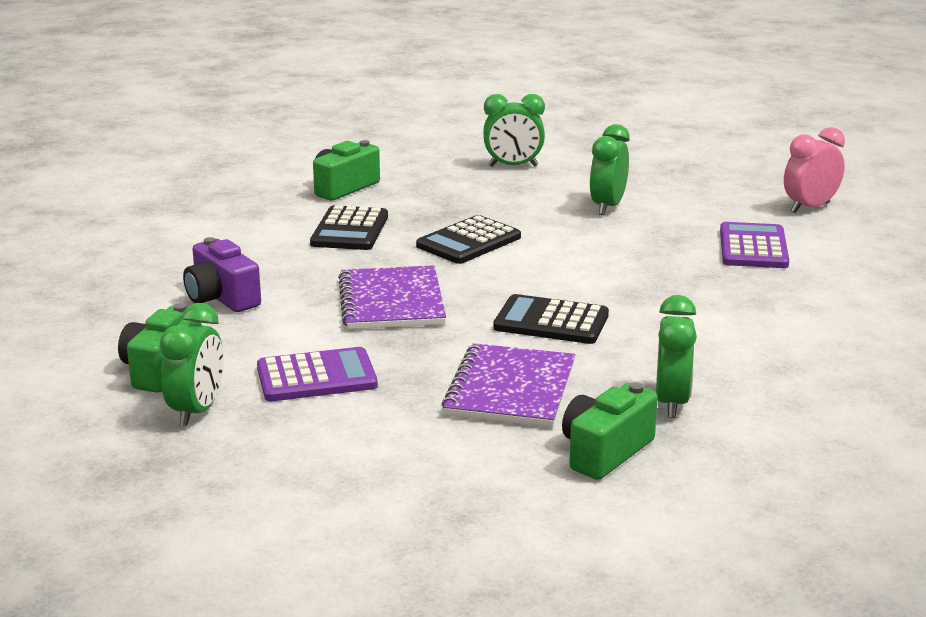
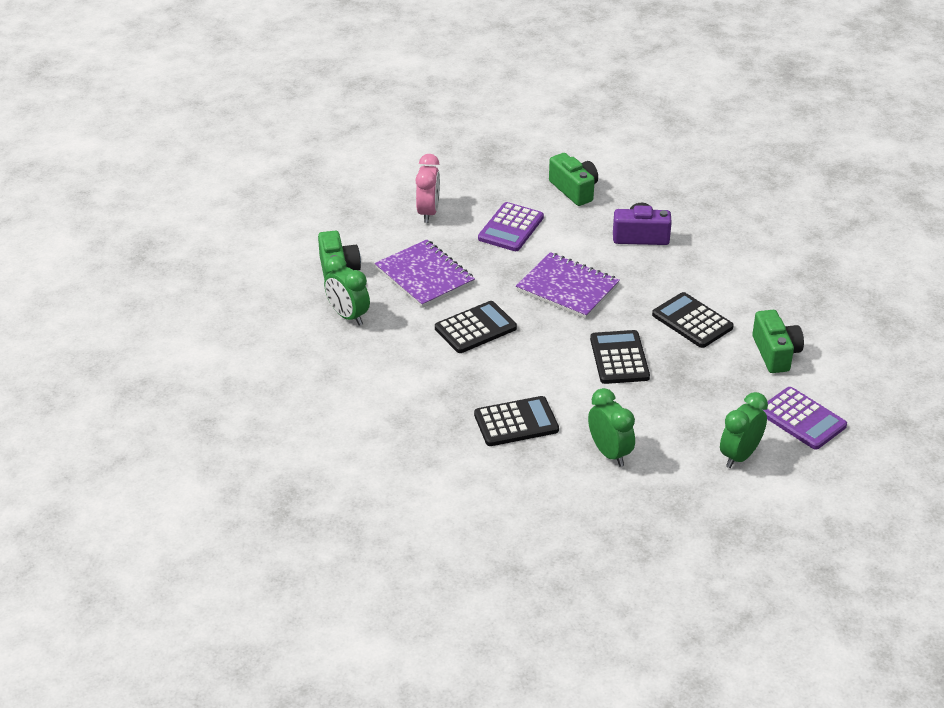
camera: 130 degrees right, 15 degrees up
(197, 411) = (519, 185): green clock -> none
(649, 252) = (516, 422): none -> black calculator
(753, 247) = (468, 473): purple calculator -> purple calculator (802, 419)
(810, 207) = (495, 554): pink clock -> pink clock (428, 212)

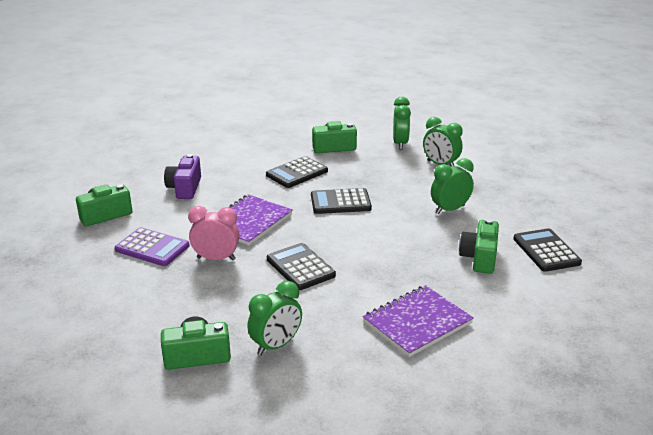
camera: 90 degrees left, 10 degrees down
(424, 276) = (217, 297): purple notebook -> purple notebook (417, 322)
(428, 212) = (108, 296): pink clock -> pink clock (216, 258)
(495, 467) = (479, 258): none -> green camera
(516, 422) = (423, 248): black calculator -> black calculator (546, 251)
(802, 419) = (400, 144): purple calculator -> green clock

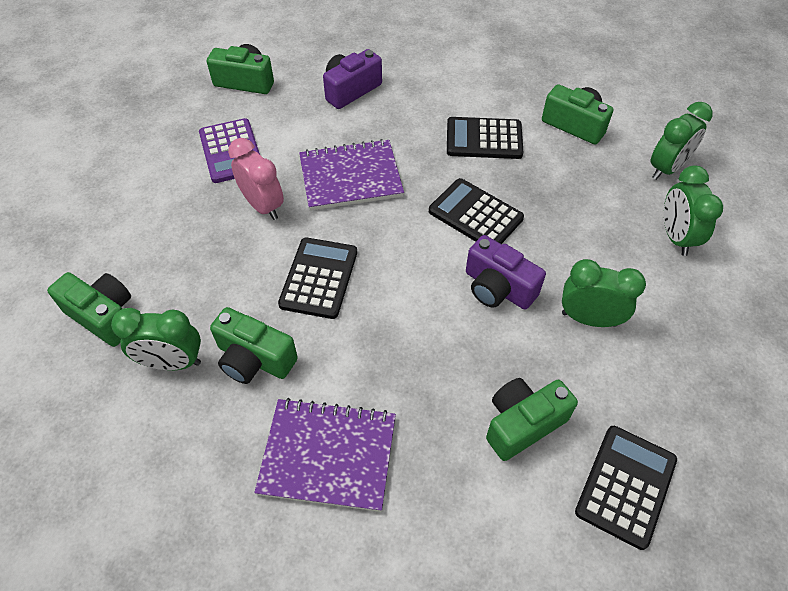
camera: 45 degrees right, 25 degrees up
(320, 315) = (254, 359): none -> green camera
(395, 221) = (498, 288): none -> purple camera

